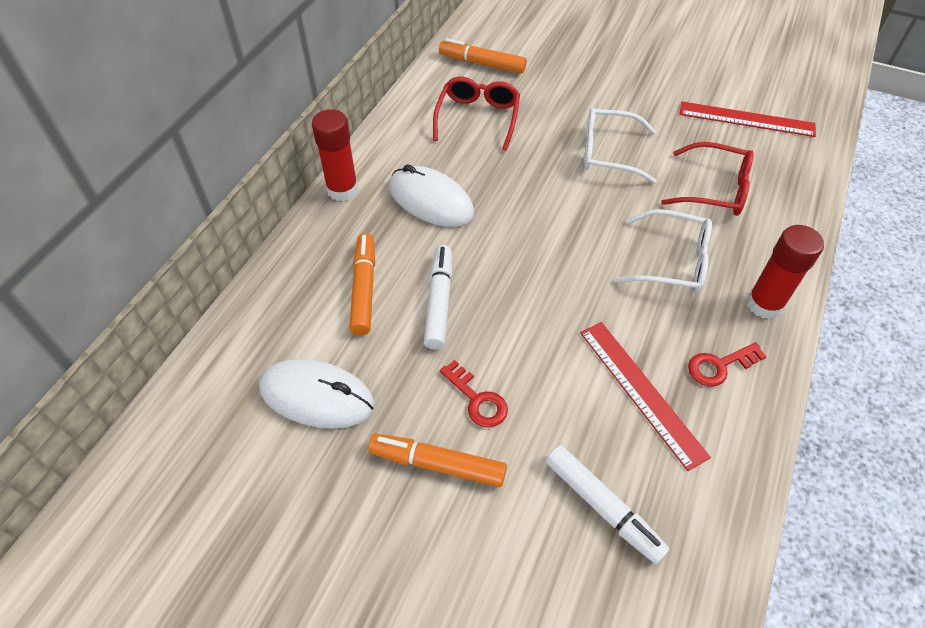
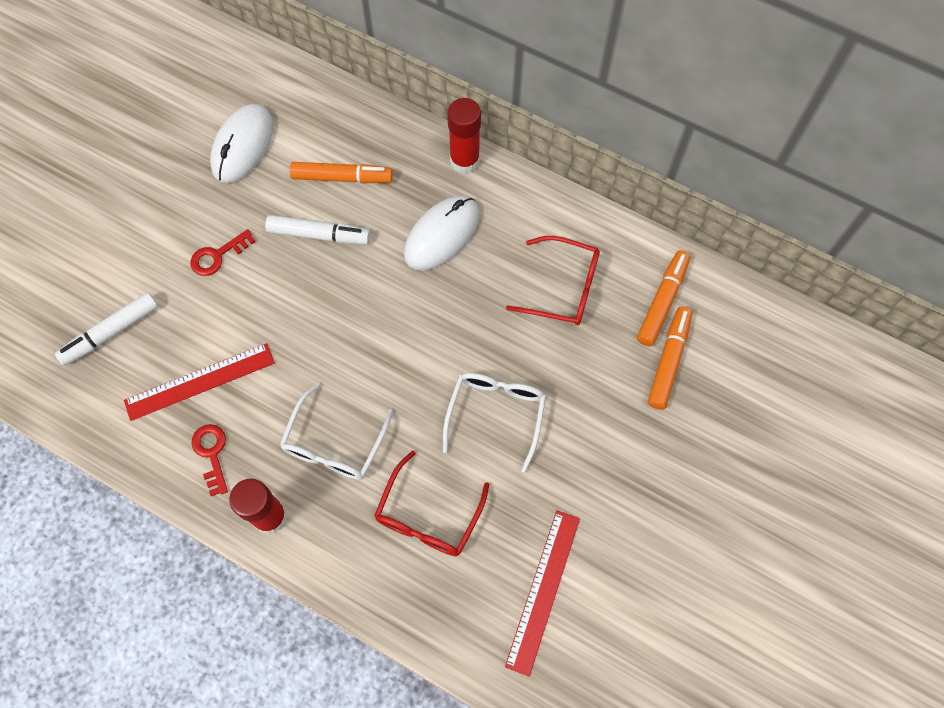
camera: 95 degrees right, 15 degrees up
(437, 464) = (170, 224): orange marker -> orange marker (668, 361)

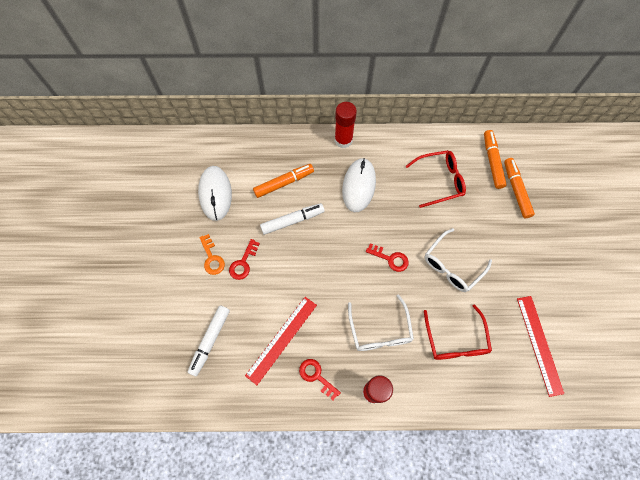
camera: 30 degrees left, 0 degrees up
(182, 228) = (212, 258): none -> orange key
(416, 357) = (390, 258): none -> red key
(496, 414) = (452, 266): white glasses -> white glasses turned 120 degrees counterclockwise

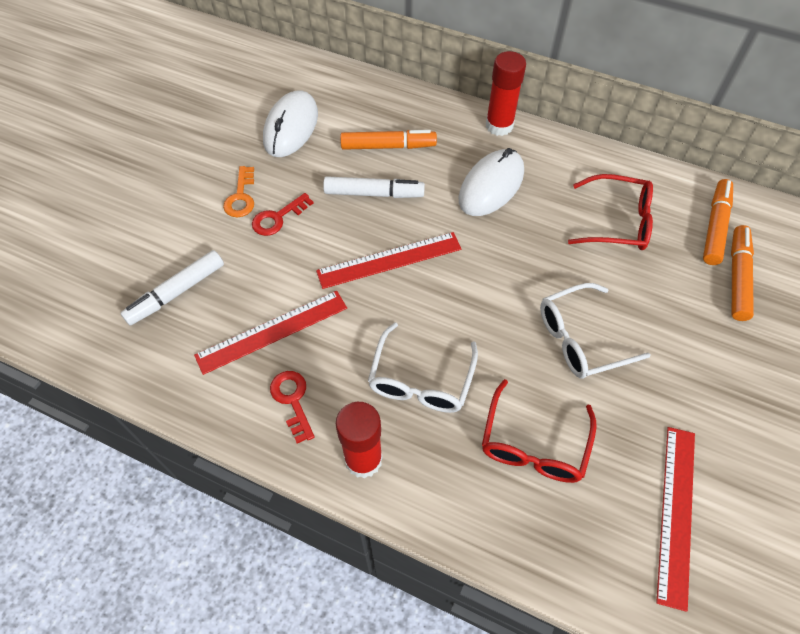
camera: 25 degrees right, 10 degrees down
(324, 262) = (389, 260): none -> red ruler
(390, 258) = (488, 292): red key -> none

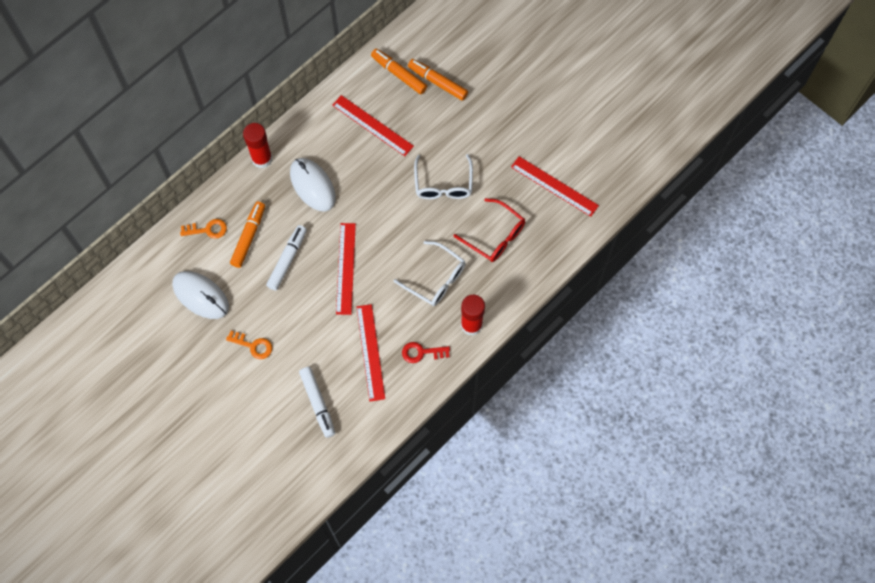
camera: 70 degrees left, 10 degrees up
(278, 218) = (282, 326): red key -> none
(380, 107) = (207, 229): none -> orange key
(617, 222) = (372, 125): red glasses -> red ruler

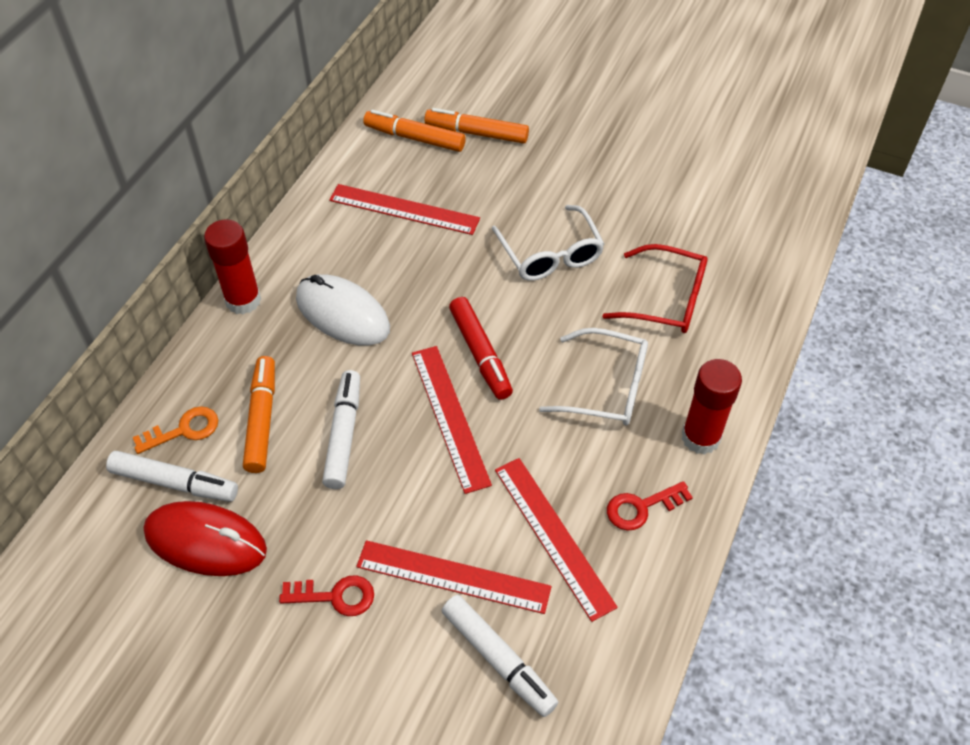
camera: 20 degrees left, 15 degrees down
(195, 258) = (175, 483): none -> white marker
(201, 296) = (206, 541): white mouse -> red mouse
(253, 345) = (335, 596): orange key -> red key
(377, 236) = (480, 354): none -> red marker
(554, 186) = (715, 211): red ruler -> red ruler (453, 577)

